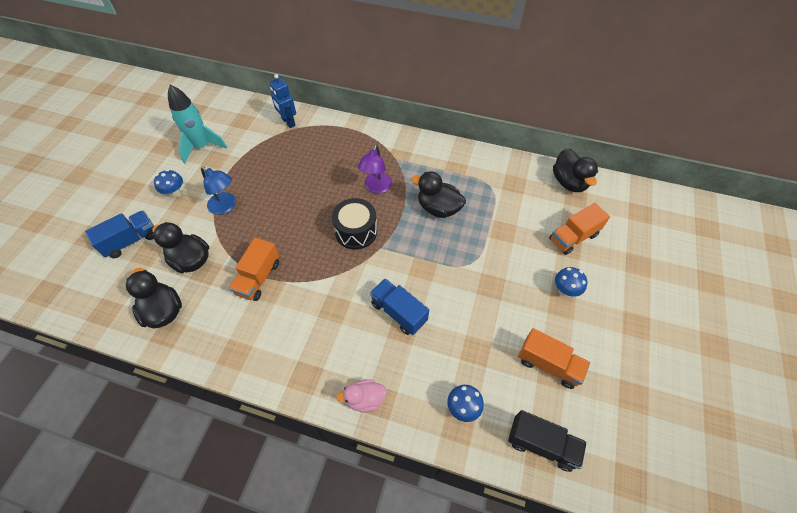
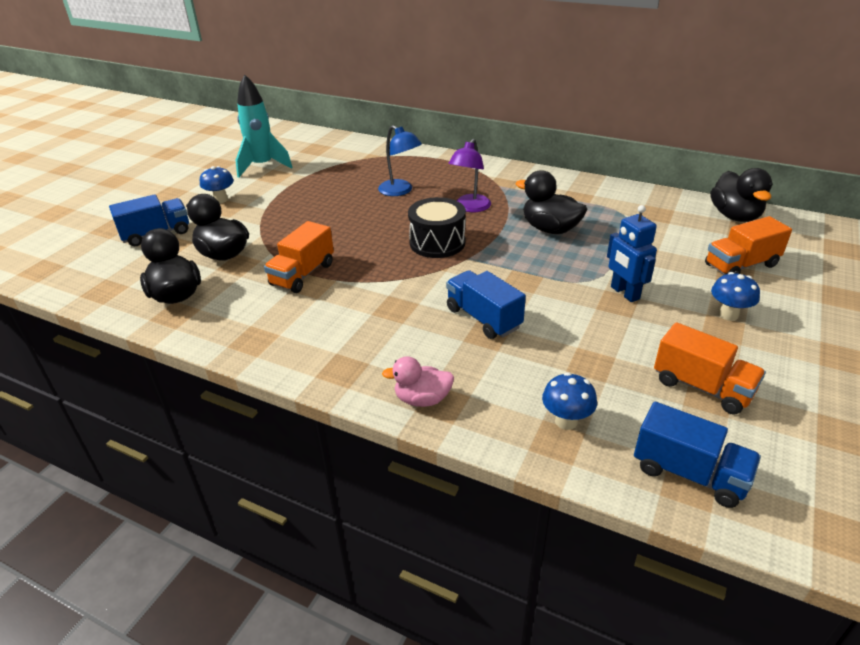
camera: 10 degrees right, 20 degrees down
(226, 207) = (278, 213): blue lamp -> blue lamp (400, 191)
(288, 122) = (370, 152): blue robot -> blue robot (624, 293)
(541, 444) = (689, 473): black truck -> blue truck

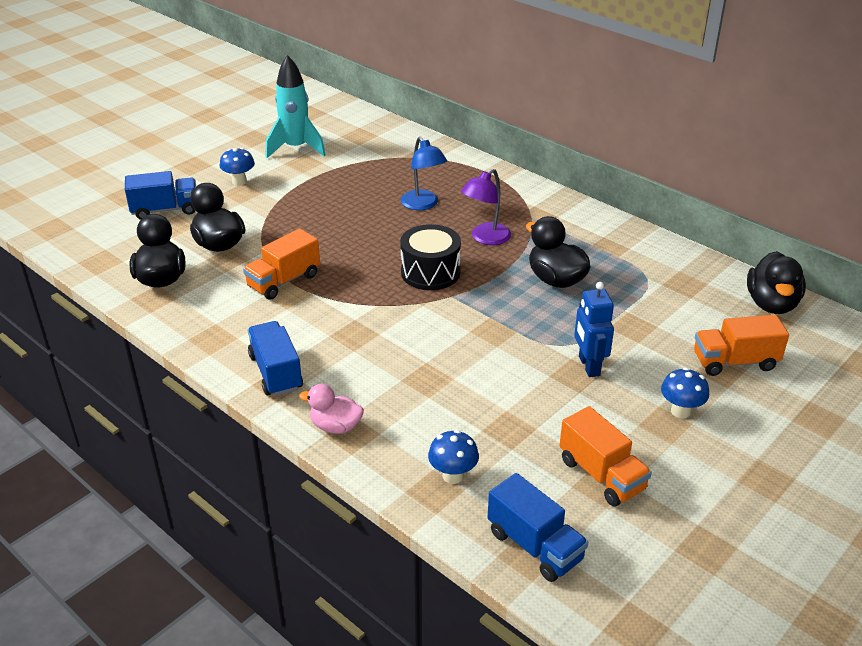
camera: 15 degrees right, 0 degrees up
(483, 318) = (432, 362): blue truck -> blue truck (276, 372)

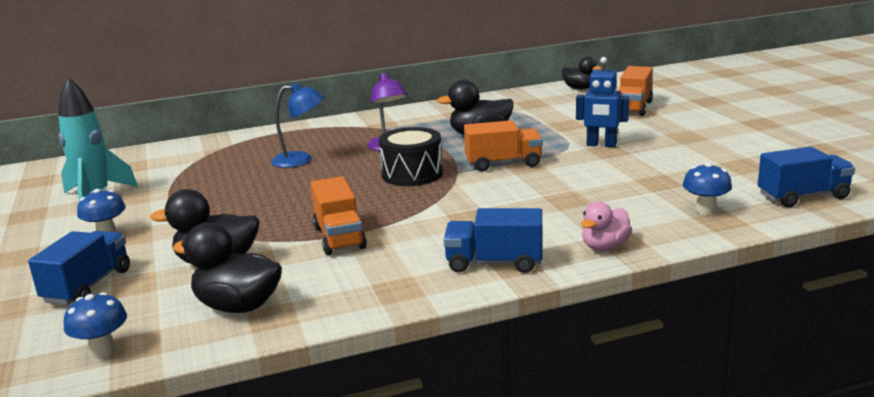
camera: 60 degrees left, 15 degrees down
(601, 475) = (732, 163): orange truck -> orange truck (503, 164)
(680, 411) = (676, 130): blue mushroom -> blue mushroom (103, 351)
(771, 304) = (579, 88): black duck -> black duck, size x0.66

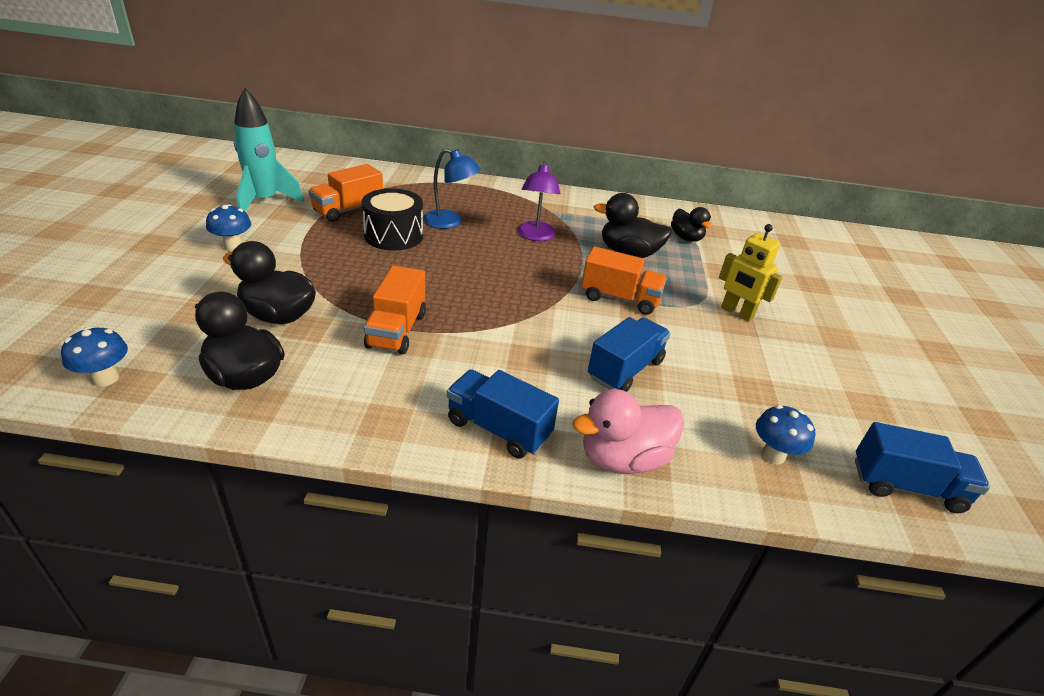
camera: 20 degrees right, 15 degrees up
(88, 286) = (167, 298): blue truck -> blue truck (625, 369)
(412, 174) = (526, 277): black drum -> black drum (393, 235)
(579, 88) = (776, 228): black duck -> black duck (686, 238)
(601, 145) = (737, 312): blue robot -> yellow robot
(605, 247) = (623, 458): pink duck -> pink duck, size x1.52
(633, 108) = (812, 275): orange truck -> orange truck (348, 210)

